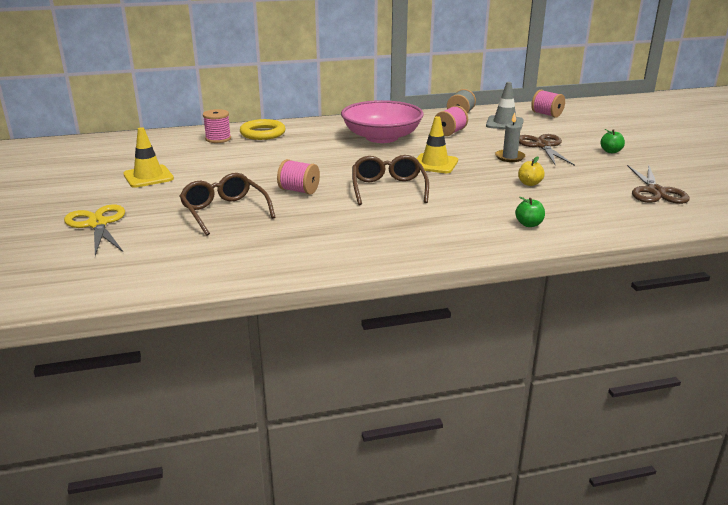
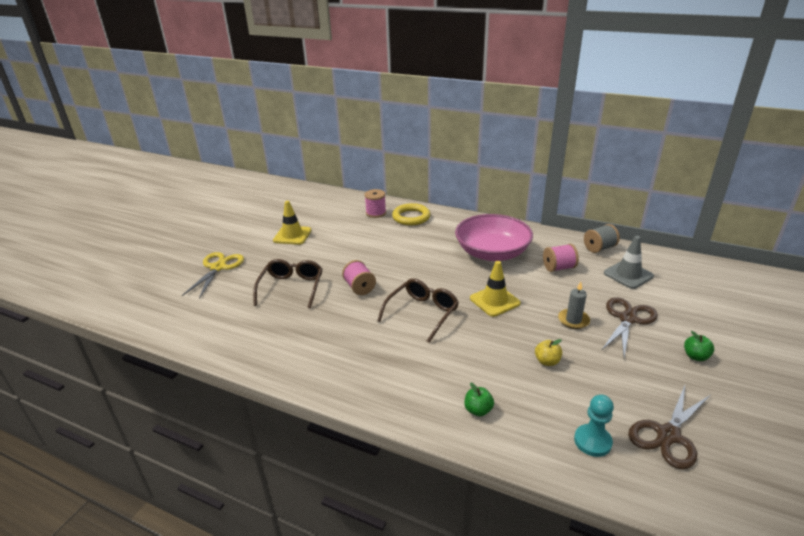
camera: 40 degrees right, 5 degrees up
(546, 114) = (692, 278): pink spool -> none
(622, 210) = (592, 441): none -> turquoise pawn

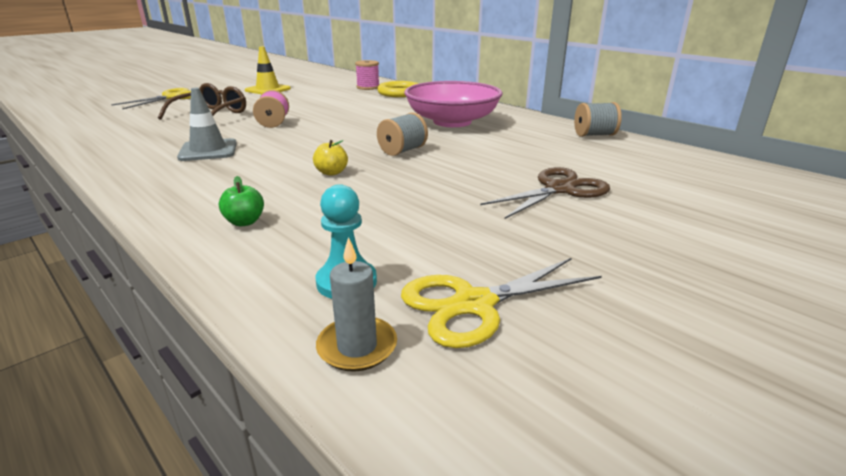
camera: 20 degrees right, 5 degrees down
(422, 313) = (307, 146): brown glasses -> none
(494, 301) = (402, 151): yellow traffic cone -> grey spool
(547, 361) = (394, 202): yellow apple -> yellow apple (331, 172)
(558, 268) = (519, 141): pink spool -> none
(573, 320) = (480, 178): grey candle -> grey candle (357, 347)
(628, 275) = (609, 157): grey traffic cone -> grey traffic cone (208, 150)
(668, 435) = (474, 304): brown scissors -> yellow scissors
(695, 356) = (626, 238): green apple -> none

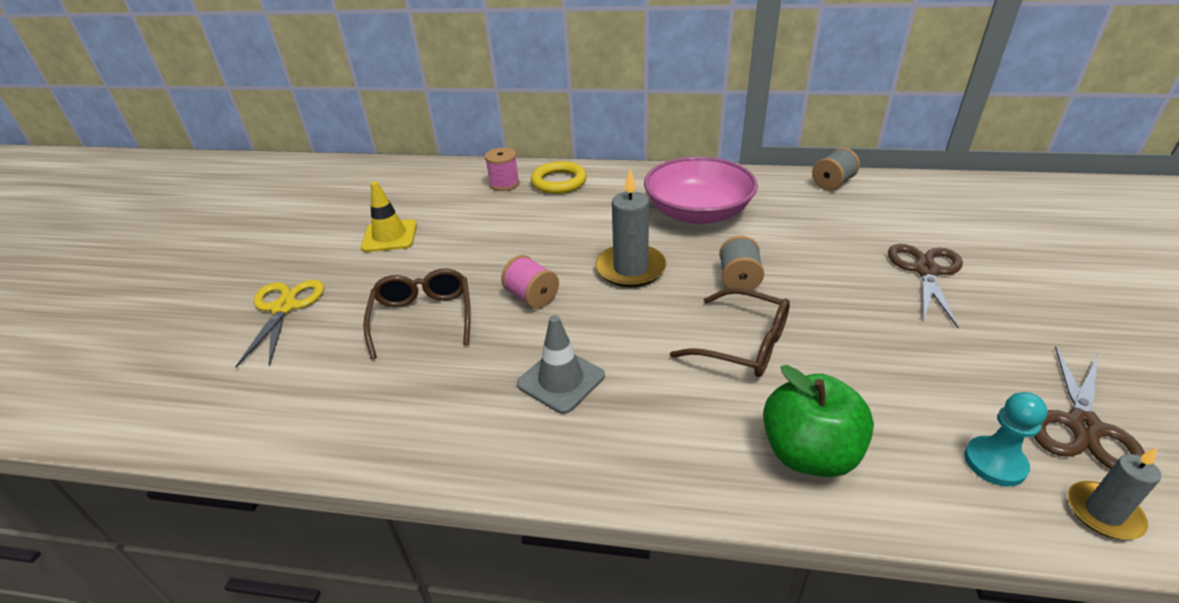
camera: 35 degrees left, 10 degrees up
(244, 222) = (809, 454): green apple -> green apple, size x2.15
(331, 172) = (743, 344): yellow apple -> brown glasses
(350, 129) = (630, 269): none -> grey candle
(474, 304) = (1083, 426): yellow scissors -> brown scissors

